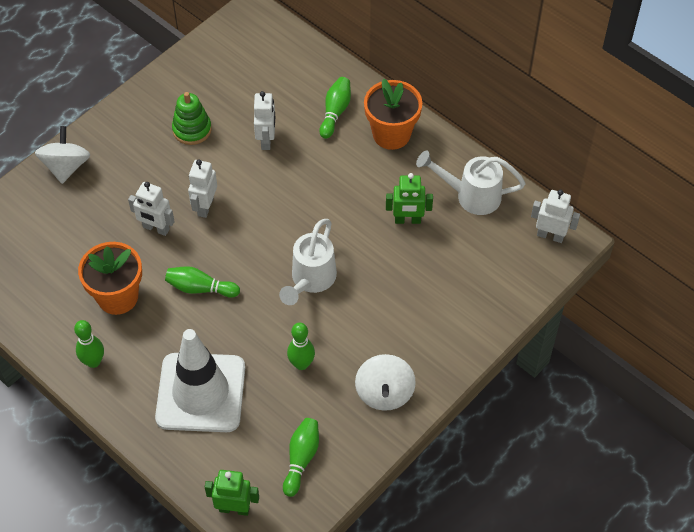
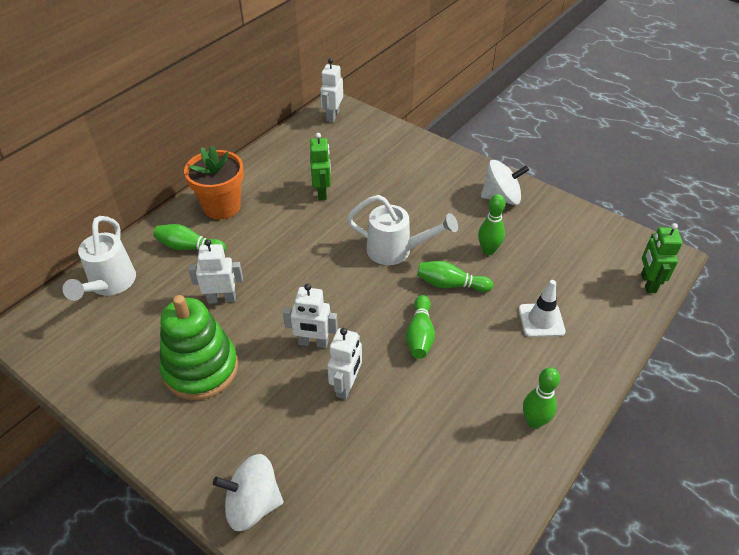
camera: 95 degrees left, 10 degrees down
(117, 297) = (445, 410): orange flower pot -> none
(192, 129) = (201, 368): green stacking toy -> green stacking toy, size x1.59
(201, 393) = (541, 320): white traffic cone -> white traffic cone, size x0.48
(301, 459) = (582, 243): green bowling pin -> green bowling pin (450, 285)
(470, 195) = (294, 157): white watering can -> white watering can (109, 285)

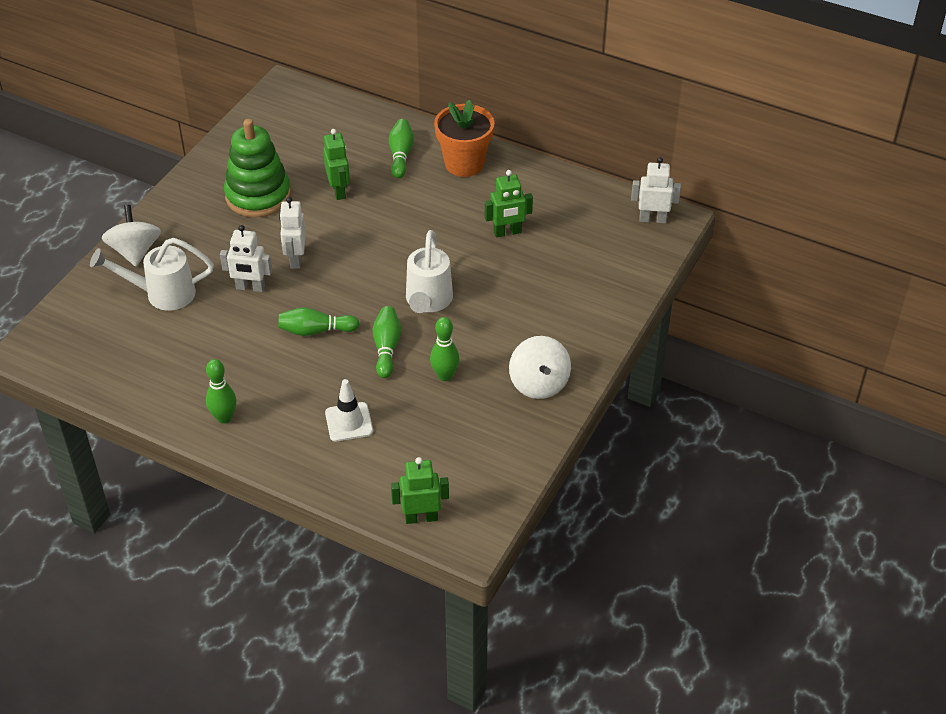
camera: 80 degrees right, 0 degrees up
(109, 285) = (343, 119): white watering can -> white watering can (161, 294)
(222, 299) = (339, 191): white robot -> green robot

